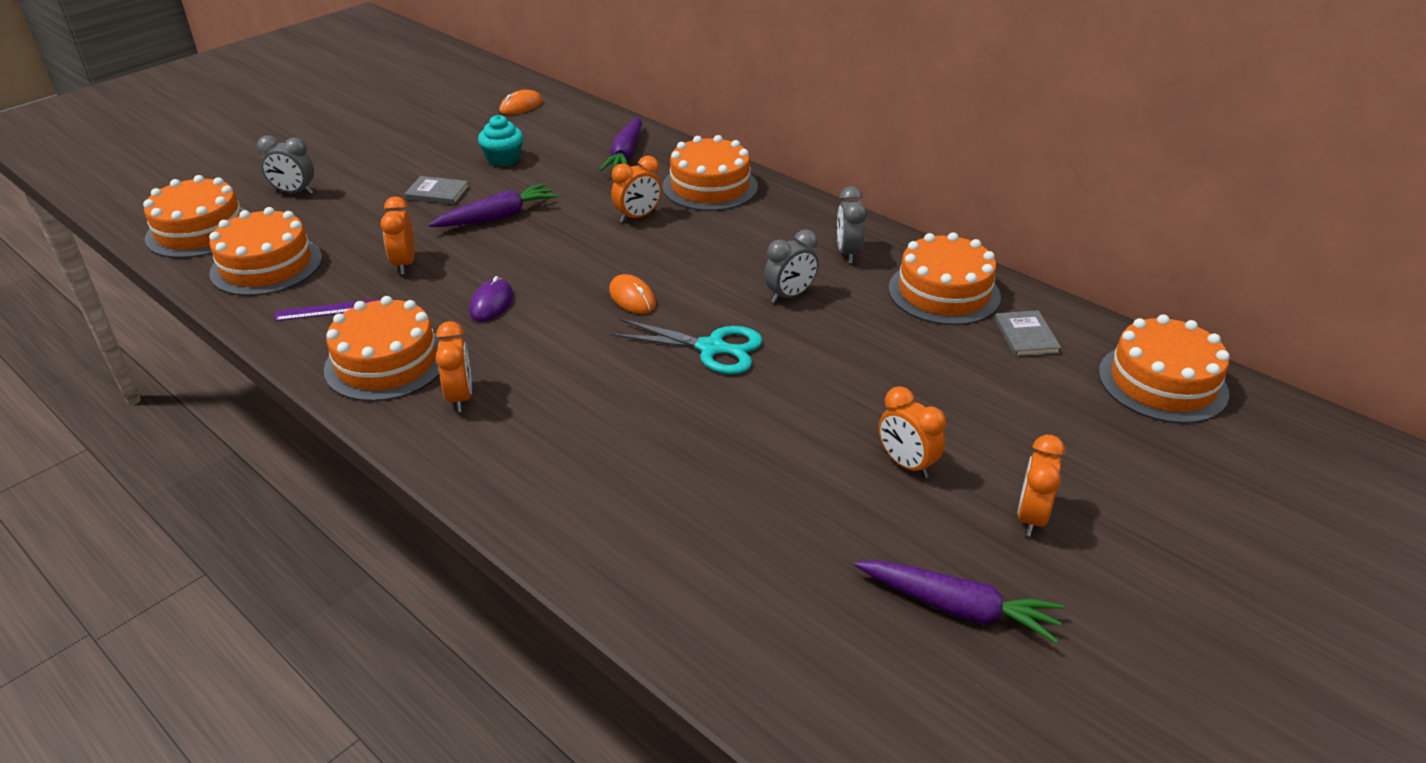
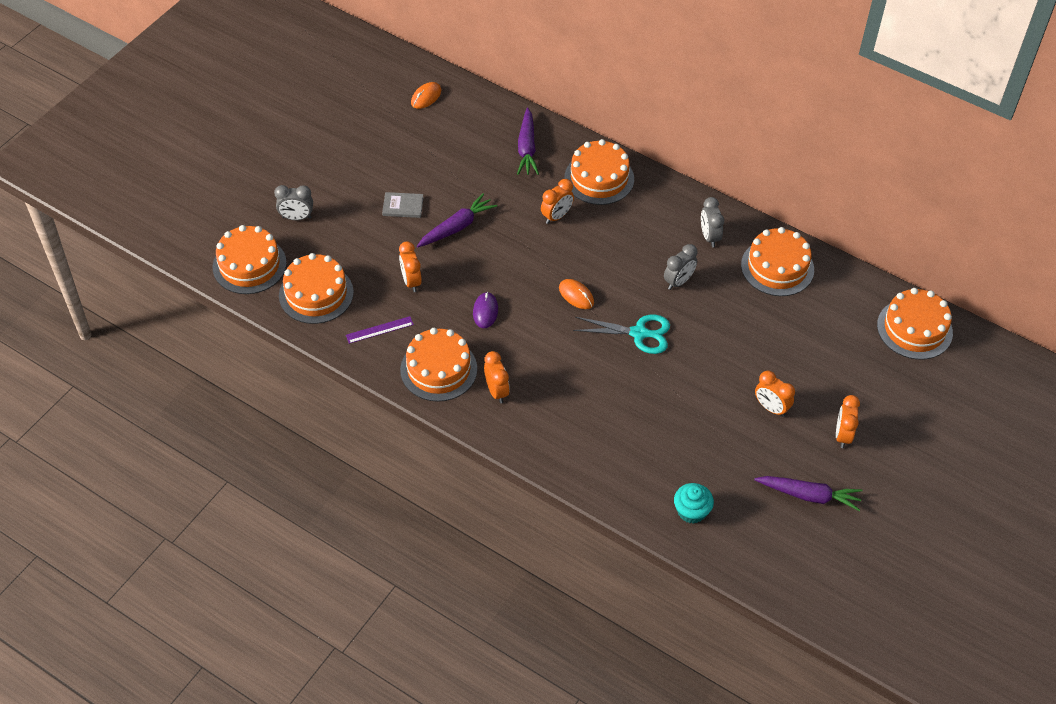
camera: 10 degrees left, 15 degrees up
(503, 159) = (437, 163): turquoise cupcake -> turquoise cupcake (691, 511)
(1026, 336) = (832, 300): grey book -> none

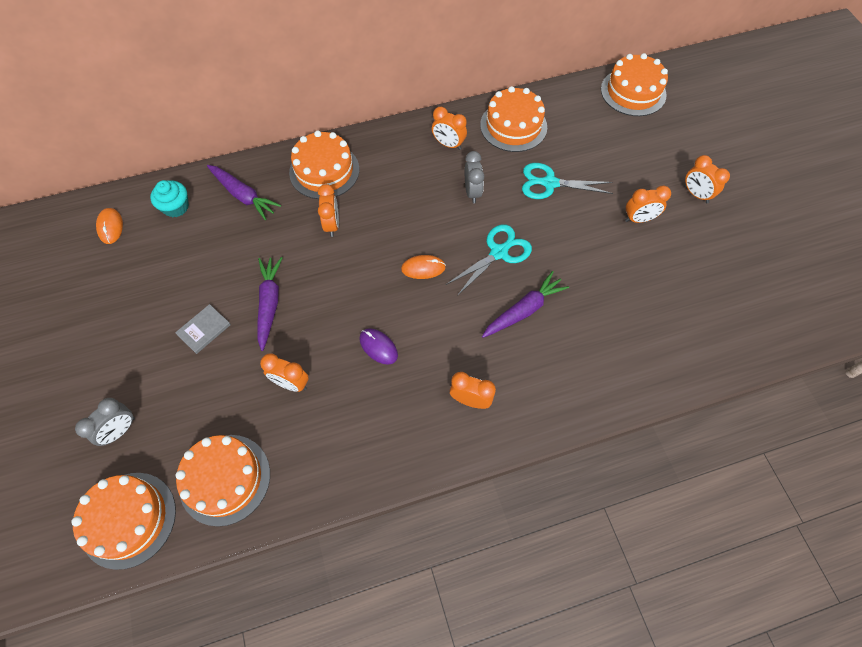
camera: 50 degrees left, 10 degrees up
(379, 330) = (319, 451): purple ruler -> none
(438, 369) = (407, 431): orange cake -> none
(691, 511) = (701, 341): turquoise cupcake -> turquoise cupcake (176, 207)
(709, 237) = (448, 144): grey clock -> orange clock
(742, 326) = (549, 183): none -> turquoise scissors
(809, 495) = (737, 252): purple carrot -> purple carrot (524, 310)

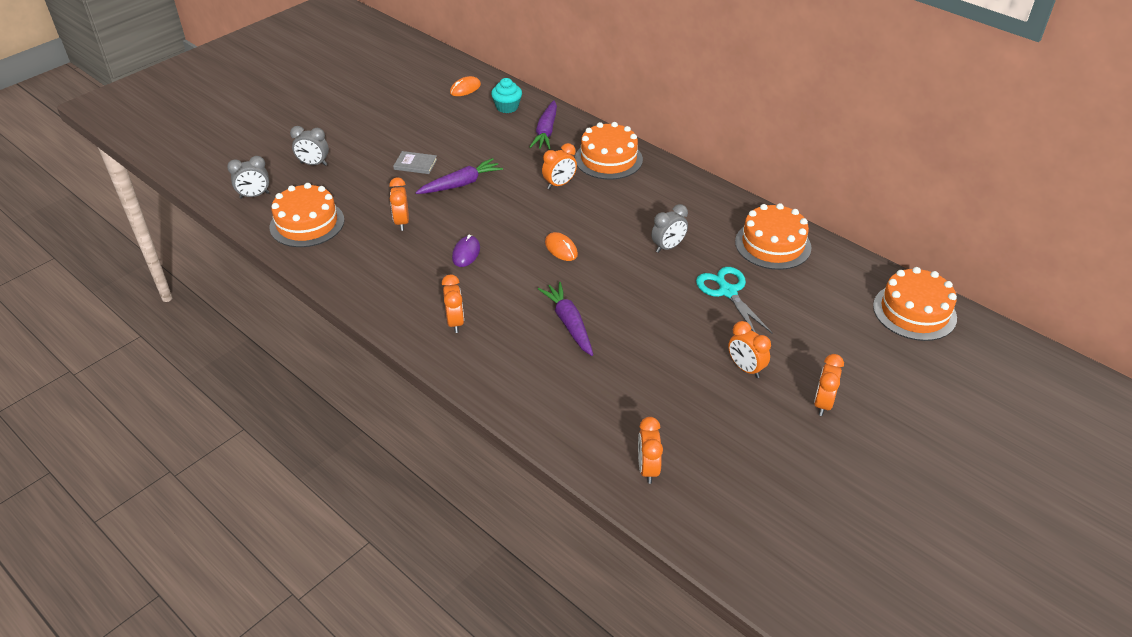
camera: 60 degrees right, 20 degrees down
(128, 519) = (254, 195): orange cake -> grey clock
(448, 144) = (707, 213): orange clock -> orange clock (648, 469)
(499, 252) = (618, 287): turquoise scissors -> none
(524, 310) = (569, 323): purple carrot -> purple carrot turned 135 degrees counterclockwise

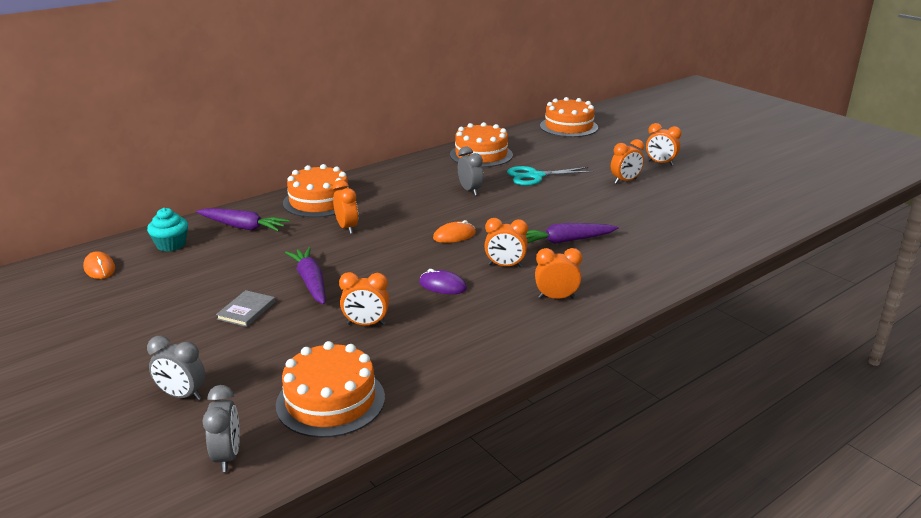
camera: 80 degrees left, 15 degrees down
(313, 164) = (182, 395): grey clock -> grey clock turned 90 degrees clockwise
(648, 469) = (737, 225): orange clock -> orange clock (505, 266)

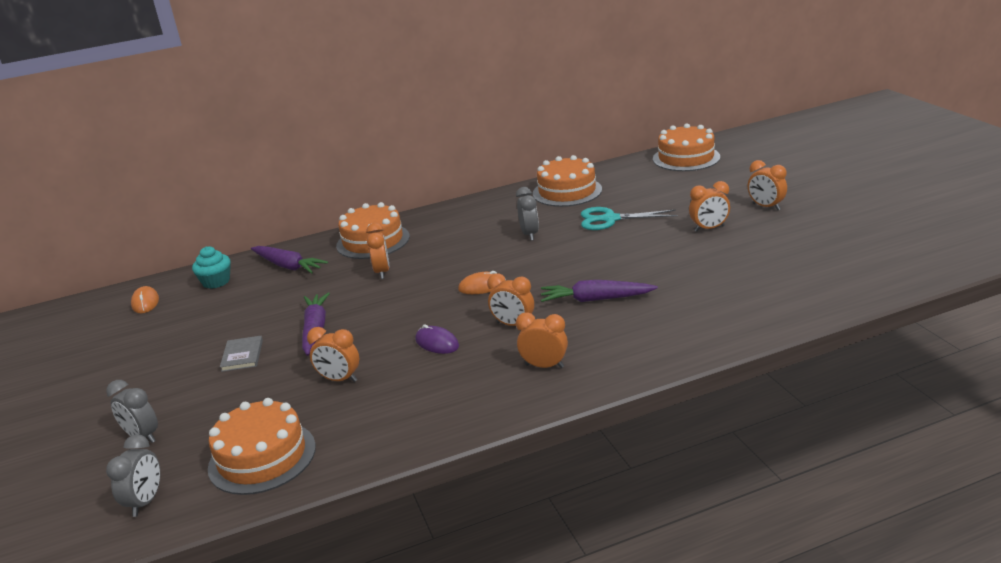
camera: 20 degrees right, 0 degrees up
(246, 310) = (242, 355): grey book -> grey book turned 45 degrees counterclockwise

